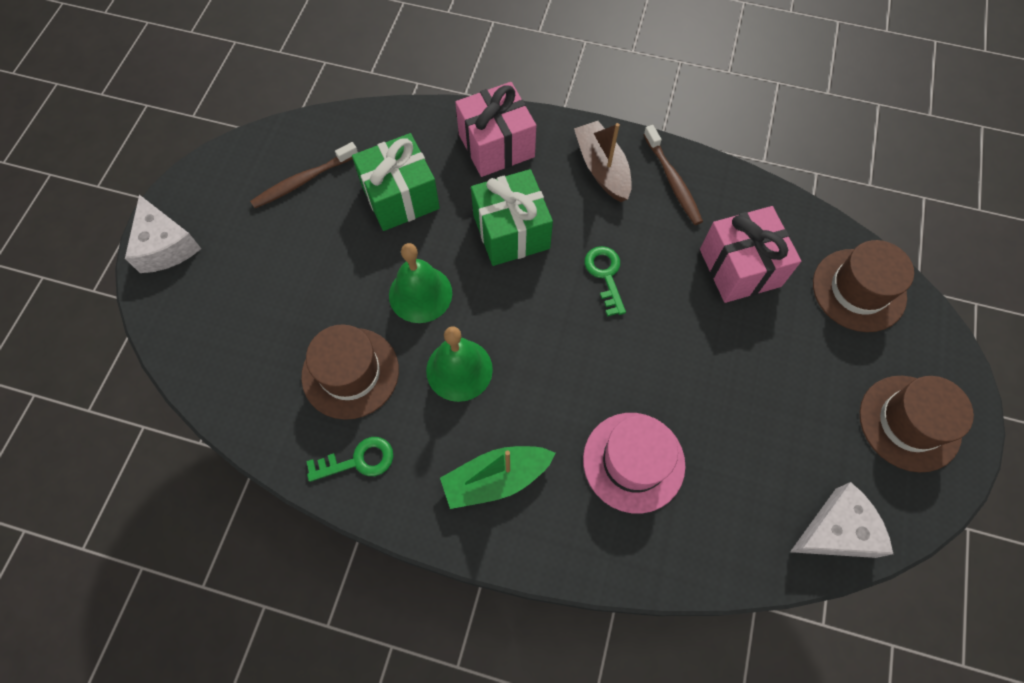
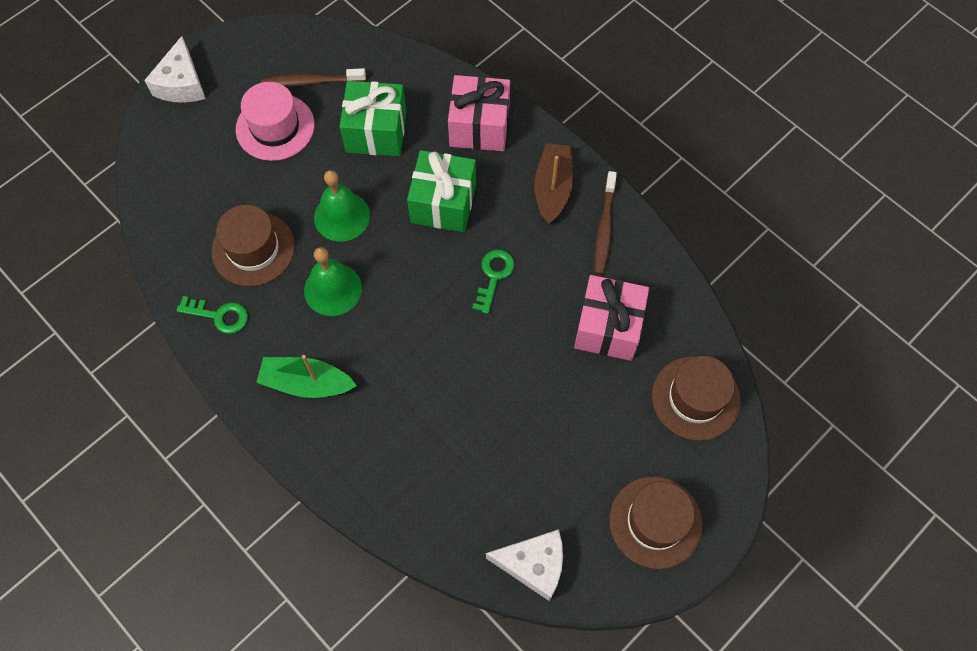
camera: 30 degrees right, 0 degrees up
(633, 462) = (415, 428): pink hat -> pink hat (275, 127)

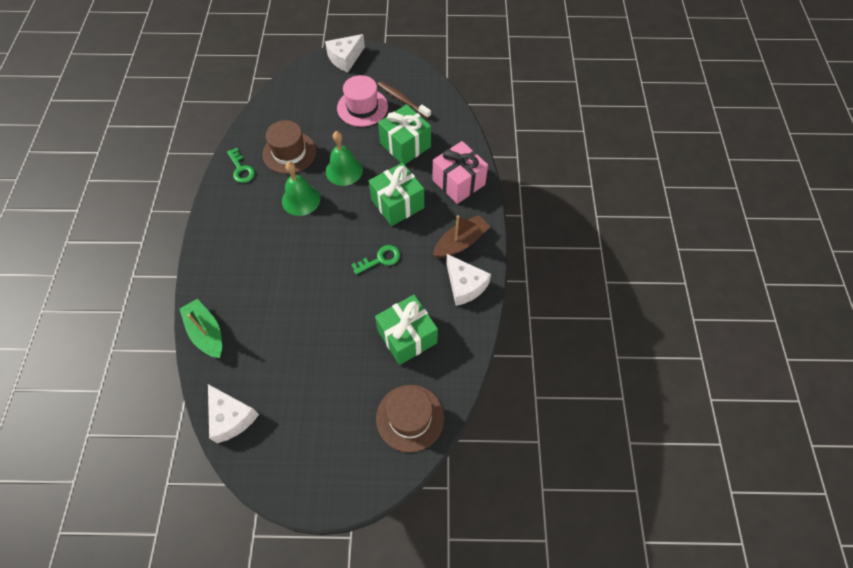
camera: 45 degrees right, 5 degrees down
(307, 383) = (240, 231): green boat -> green boat (206, 333)
(604, 228) = (465, 285): brown toothbrush -> white cheese
(608, 327) = (407, 337): pink gift -> green gift
(655, 522) = (312, 460): brown hat -> none

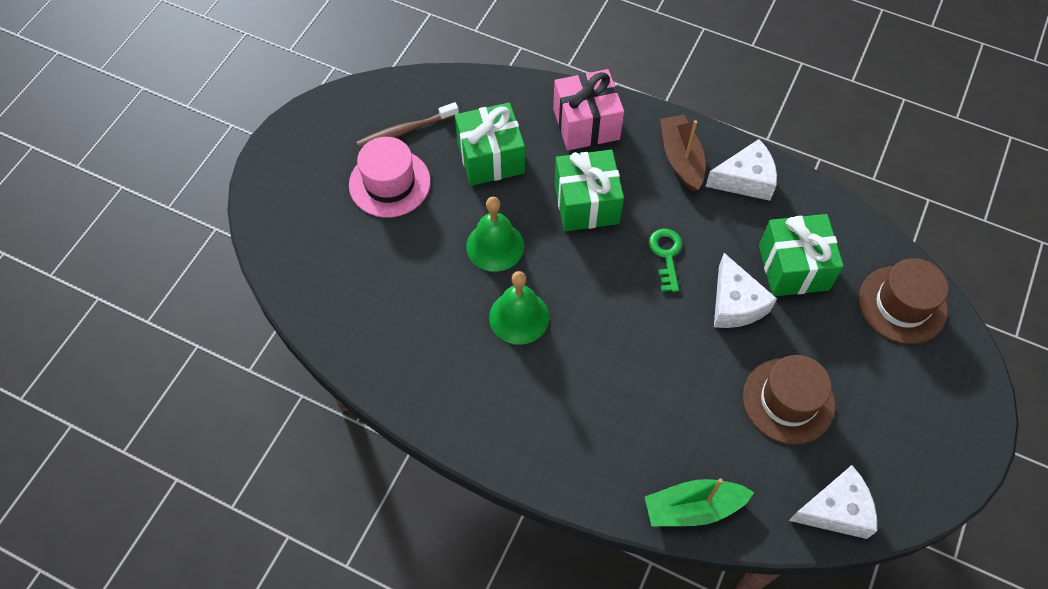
camera: 65 degrees left, 0 degrees up
(241, 169) = (417, 379): green key -> none
(289, 152) = (422, 304): brown hat -> brown hat (788, 401)
(345, 58) = (276, 170): white cheese -> white cheese (735, 304)

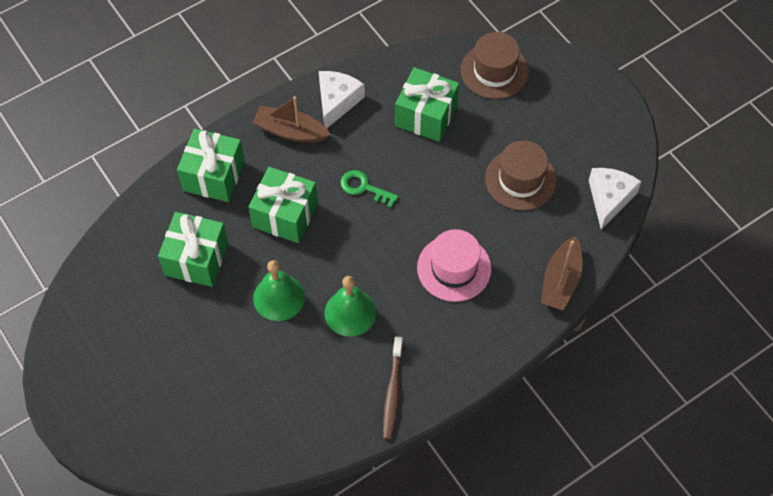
camera: 60 degrees left, 0 degrees up
(389, 183) = (167, 345): pink hat -> pink hat (454, 268)
(405, 131) = (124, 308): brown toothbrush -> brown toothbrush (392, 392)
(586, 124) = (214, 176): pink gift -> green gift
(693, 508) = (560, 281): green boat -> brown boat
(735, 304) = (430, 167): white cheese -> none

